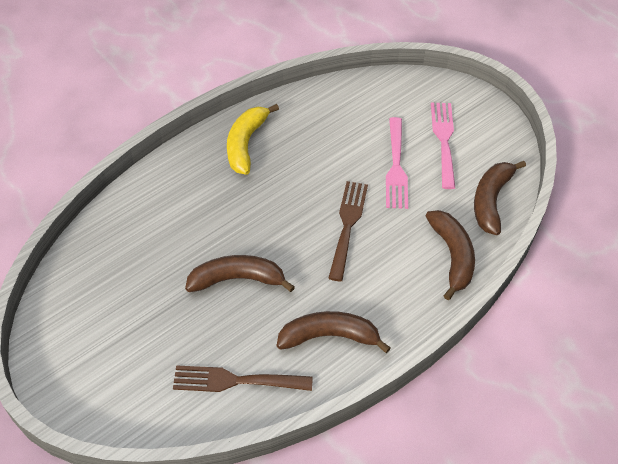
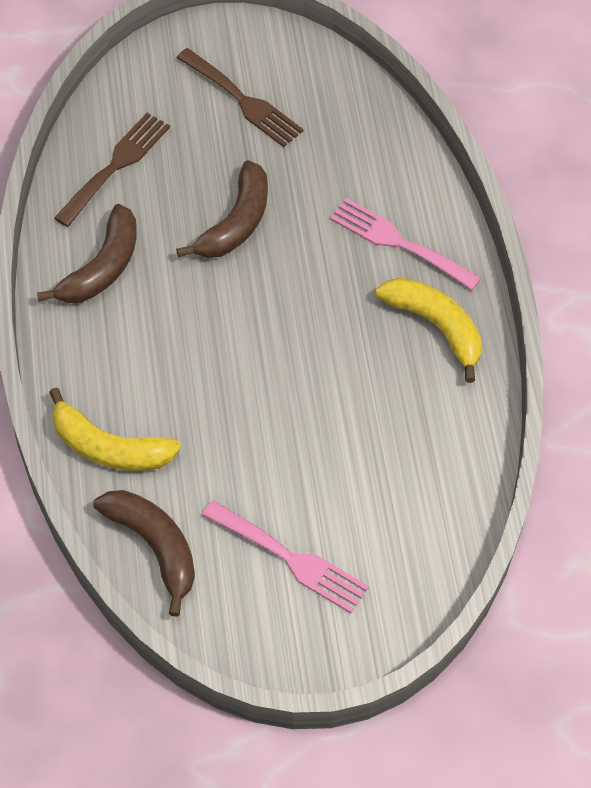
camera: 120 degrees right, 5 degrees up
(347, 225) = (232, 365): brown fork -> brown fork (243, 101)
(396, 167) = (284, 472): pink fork -> pink fork (398, 243)
(452, 256) = (109, 447): brown banana -> yellow banana

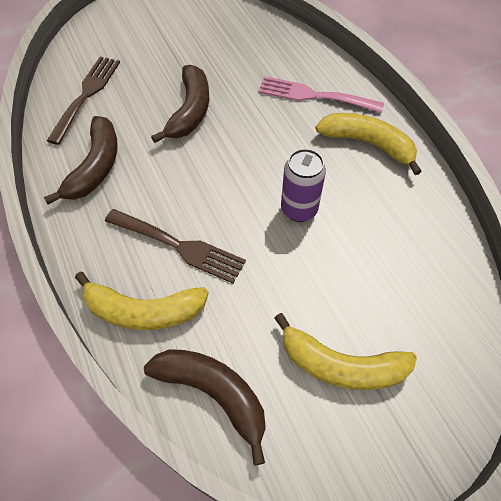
camera: 15 degrees left, 0 degrees up
(243, 101) = (167, 35): brown fork -> brown fork (179, 246)
(291, 559) = (341, 365): pink fork -> yellow banana
(317, 385) = (299, 209): none -> purple can

